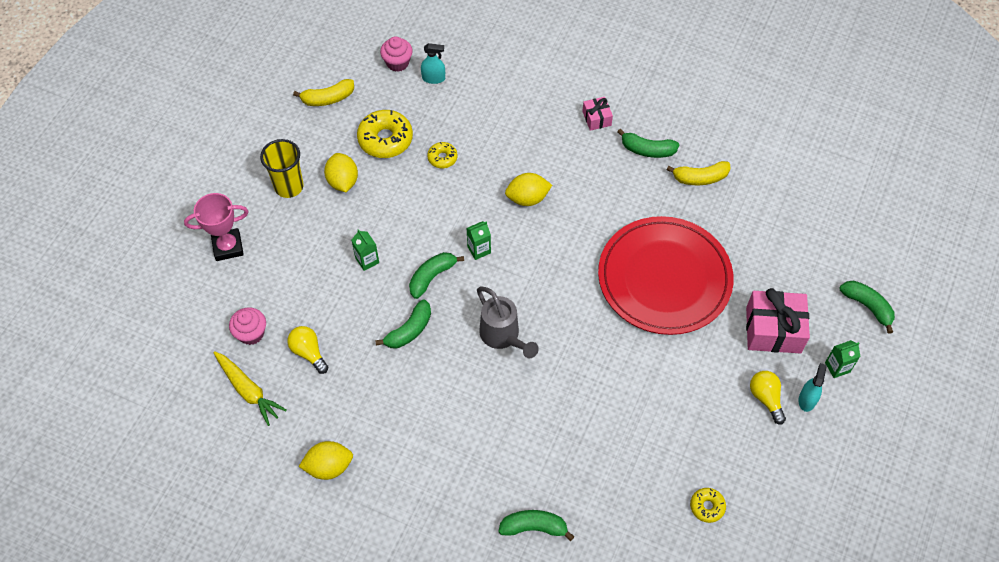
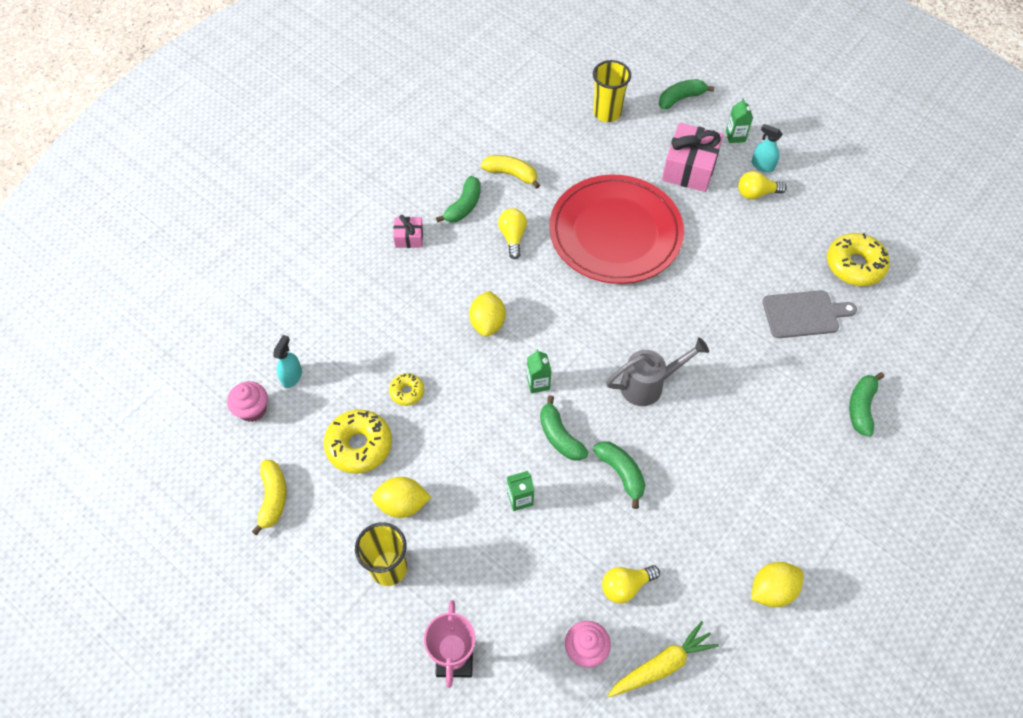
camera: 75 degrees left, 0 degrees up
(329, 467) = (772, 590): yellow lemon -> yellow lemon turned 60 degrees clockwise
(627, 196) = (513, 237): none -> yellow light bulb
(627, 462) = (803, 314): none -> grey cutting board
(700, 178) = (511, 174): yellow banana -> yellow banana turned 75 degrees counterclockwise
(707, 506) = (854, 265): yellow donut -> yellow donut, size x1.86
(815, 242) = (607, 113): none -> yellow cup

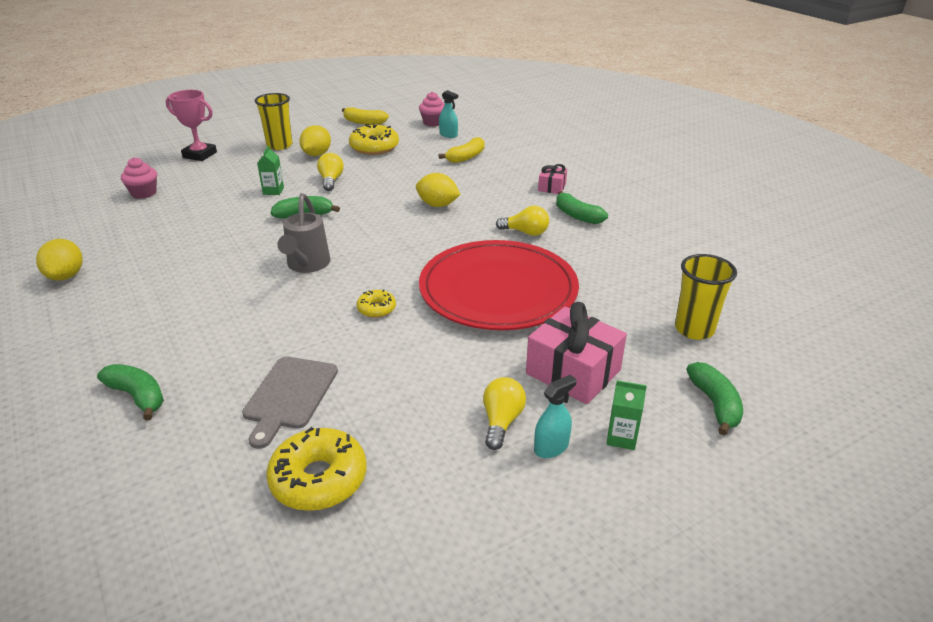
camera: 110 degrees right, 25 degrees down
(407, 392) = (401, 167): yellow donut -> yellow donut (376, 309)
(511, 174) = (610, 246): yellow banana -> yellow banana (466, 157)
(538, 383) = (360, 215): green carton -> none
(621, 473) = (244, 233): green banana -> none
(625, 586) = (161, 215): yellow light bulb -> yellow light bulb (331, 180)
(661, 665) = (93, 216): yellow carrot -> none

